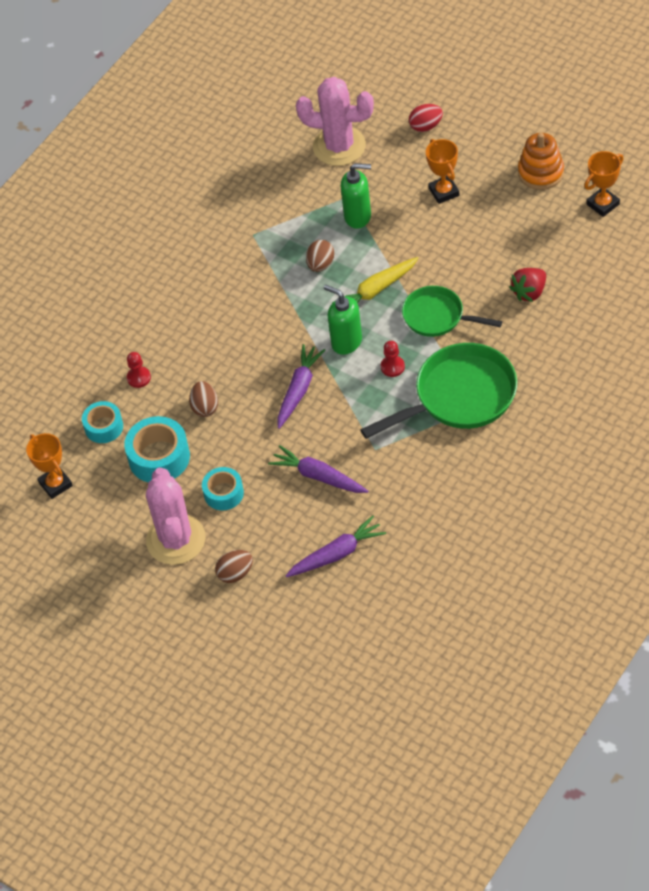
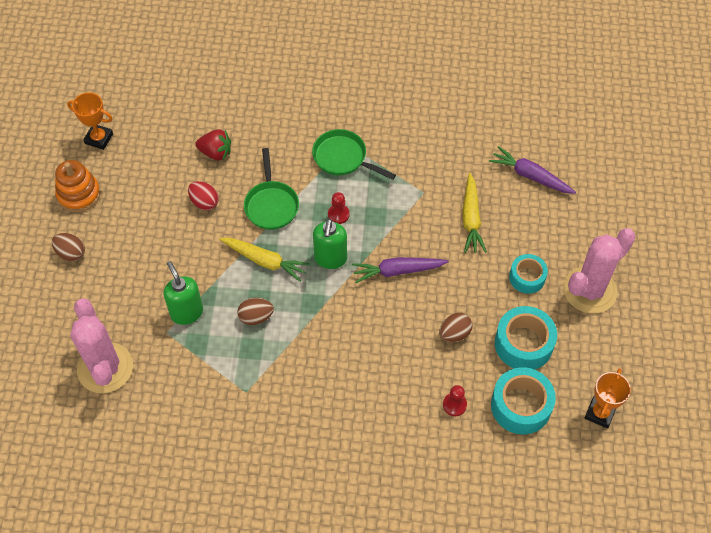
camera: 125 degrees left, 5 degrees up
(104, 427) = (521, 406): turquoise tape -> turquoise tape, size x1.57
(235, 573) = (590, 234): brown egg -> brown egg (71, 253)
(318, 476) = (471, 219): purple carrot -> yellow carrot
(426, 126) = (53, 305): red egg -> red egg (204, 202)
(444, 192) = (130, 257): orange trophy -> none
(459, 396) = (343, 158): green pan -> green pan, size x0.62

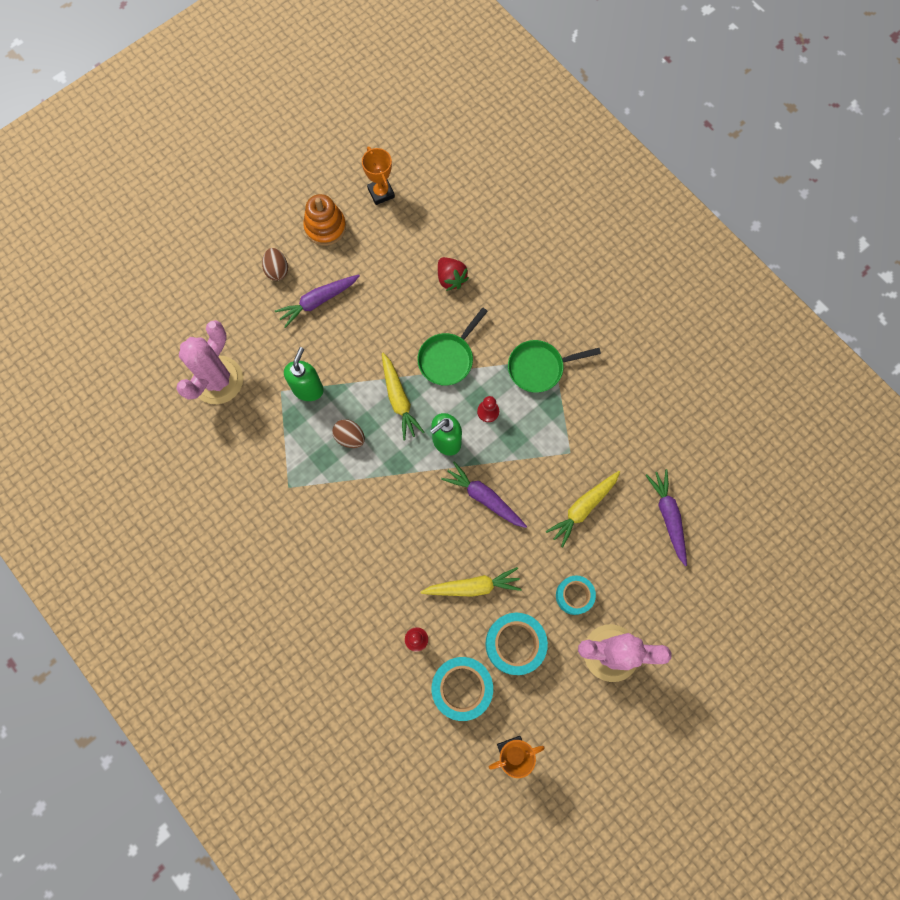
camera: 45 degrees right, 15 degrees up
(128, 248) = (318, 301): none -> purple carrot
(204, 202) = (403, 312): red egg -> none
(343, 158) = (539, 368): green pan -> green pan turned 90 degrees counterclockwise
(454, 334) = (473, 586): brown egg -> yellow carrot

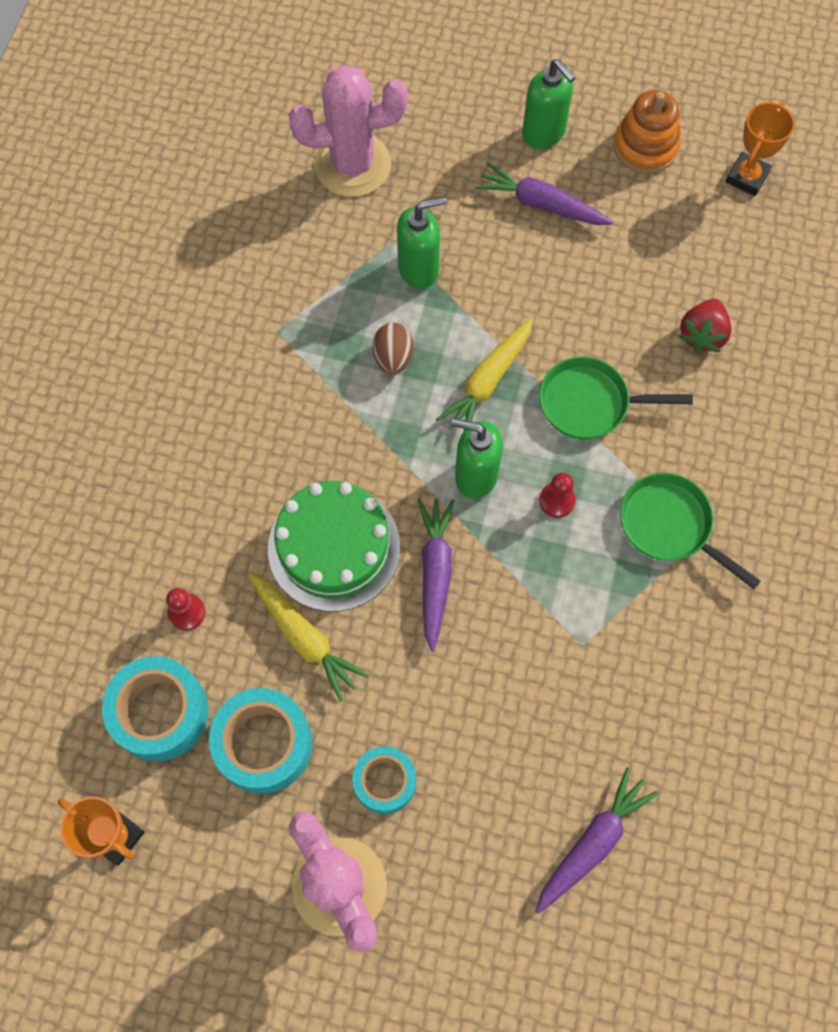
camera: 55 degrees right, 5 degrees down
(277, 270) = (544, 133): brown egg -> green soap dispenser
(434, 539) = (334, 547): none -> green cake
(583, 508) = (516, 714): yellow carrot -> none

